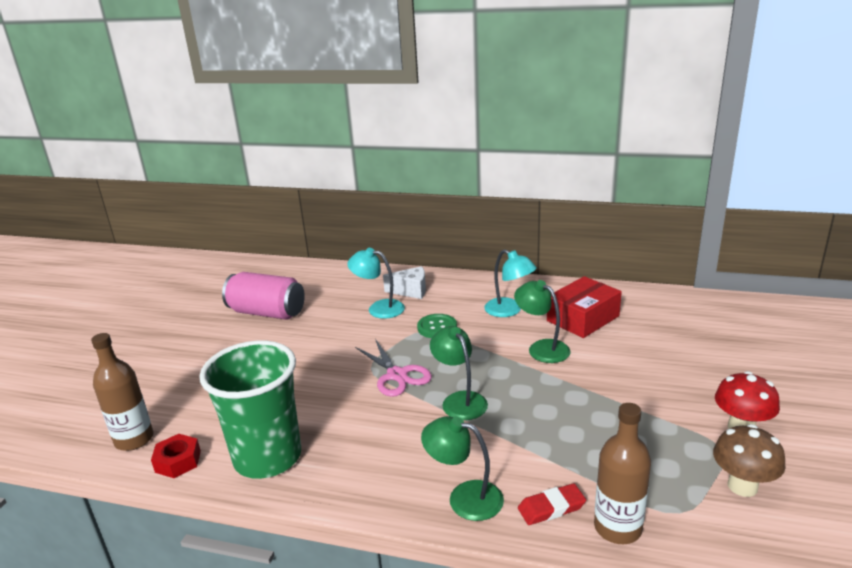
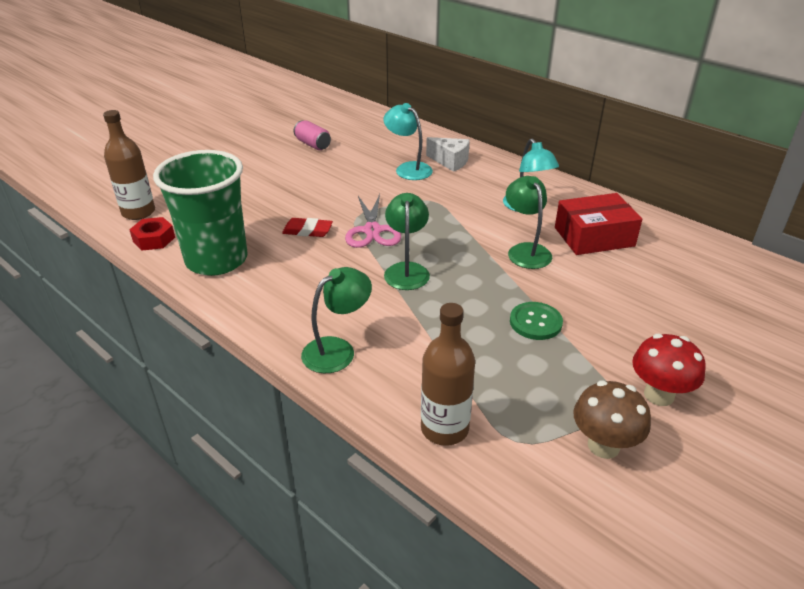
camera: 25 degrees right, 10 degrees up
(267, 313) = (313, 144): pink can -> pink can, size x0.54
(437, 327) = (444, 201): green button -> green button (535, 322)
(464, 497) = (337, 350): green lamp -> green lamp turned 90 degrees clockwise
(551, 507) = (402, 388): red eraser -> red eraser (307, 230)

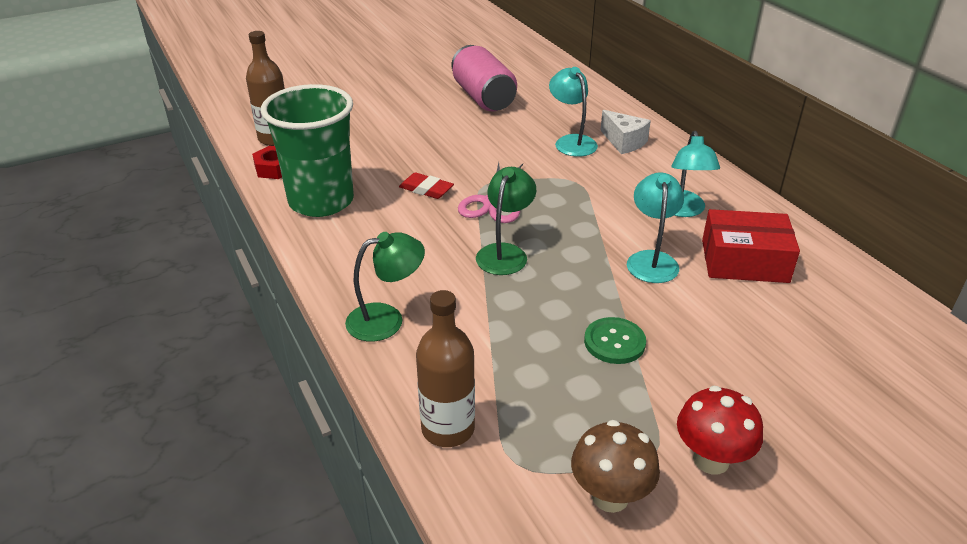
camera: 20 degrees right, 0 degrees up
(313, 144) = (483, 98): pink can -> pink can, size x1.85
(525, 250) = (651, 260): green lamp -> turquoise lamp

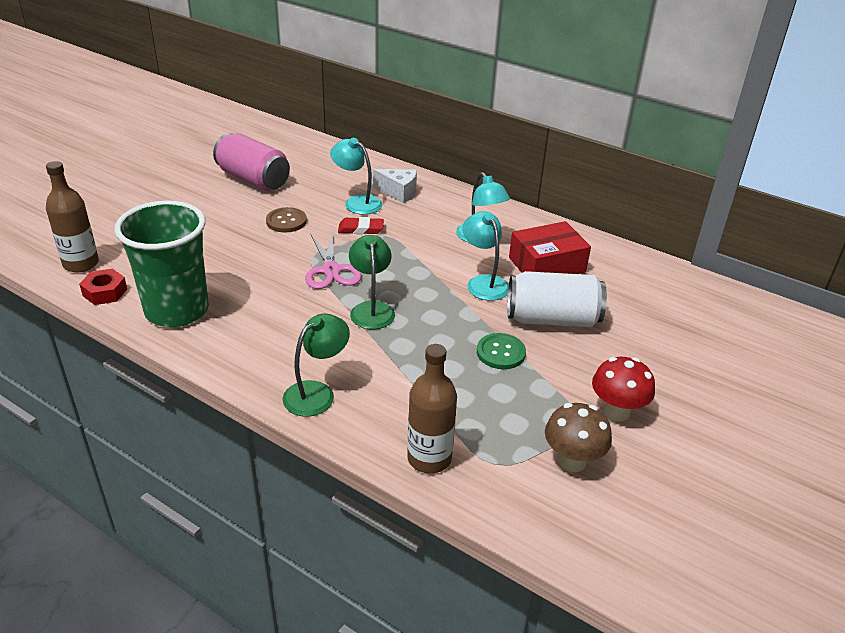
camera: 30 degrees left, 0 degrees up
(426, 189) = (265, 274): red eraser -> red eraser (361, 229)
(485, 144) = (286, 221): none -> brown button
(705, 324) = (552, 319): none -> white can

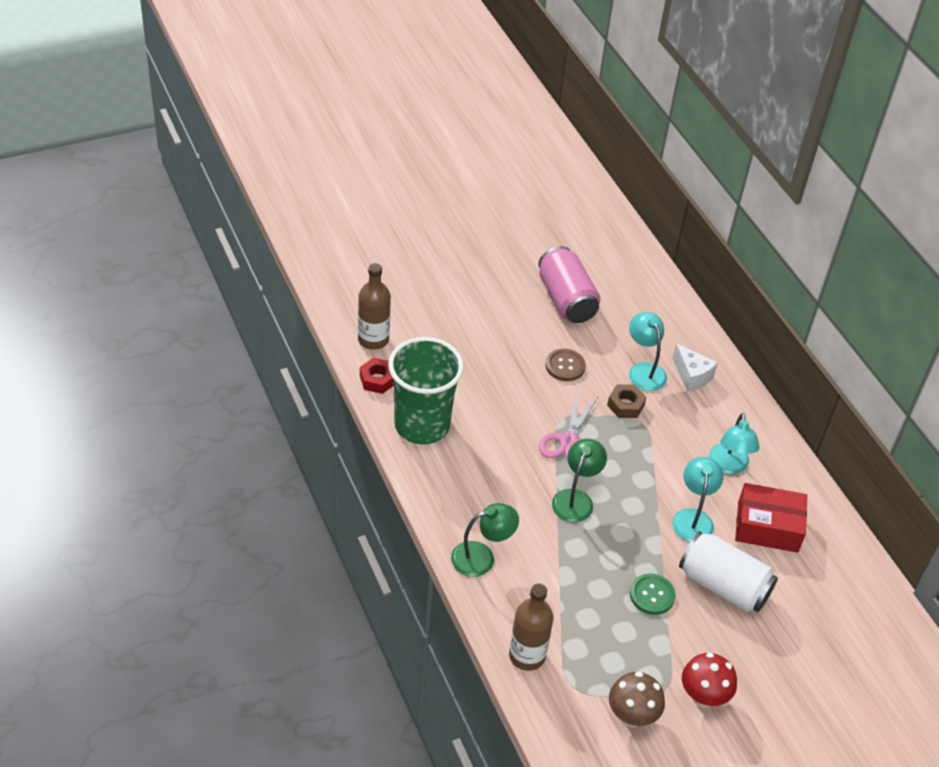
camera: 30 degrees right, 10 degrees up
(361, 229) = (625, 405): red eraser -> brown nut

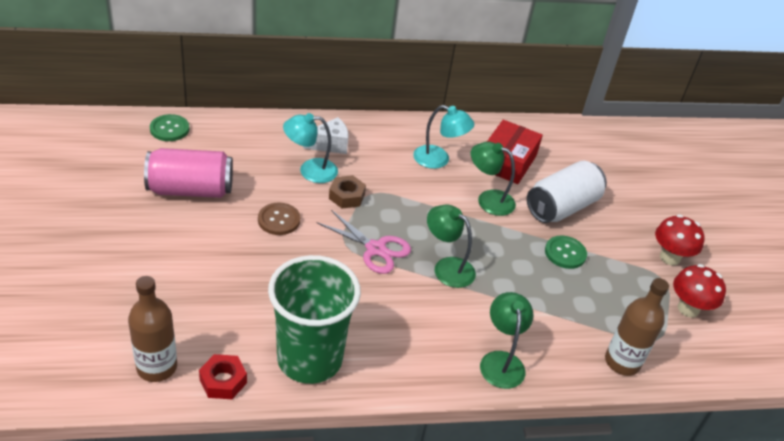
camera: 75 degrees left, 5 degrees down
(632, 716) = (688, 309): brown mushroom -> red mushroom
(634, 262) = (169, 129): none -> green button
(693, 518) = (488, 200): turquoise lamp -> green lamp

